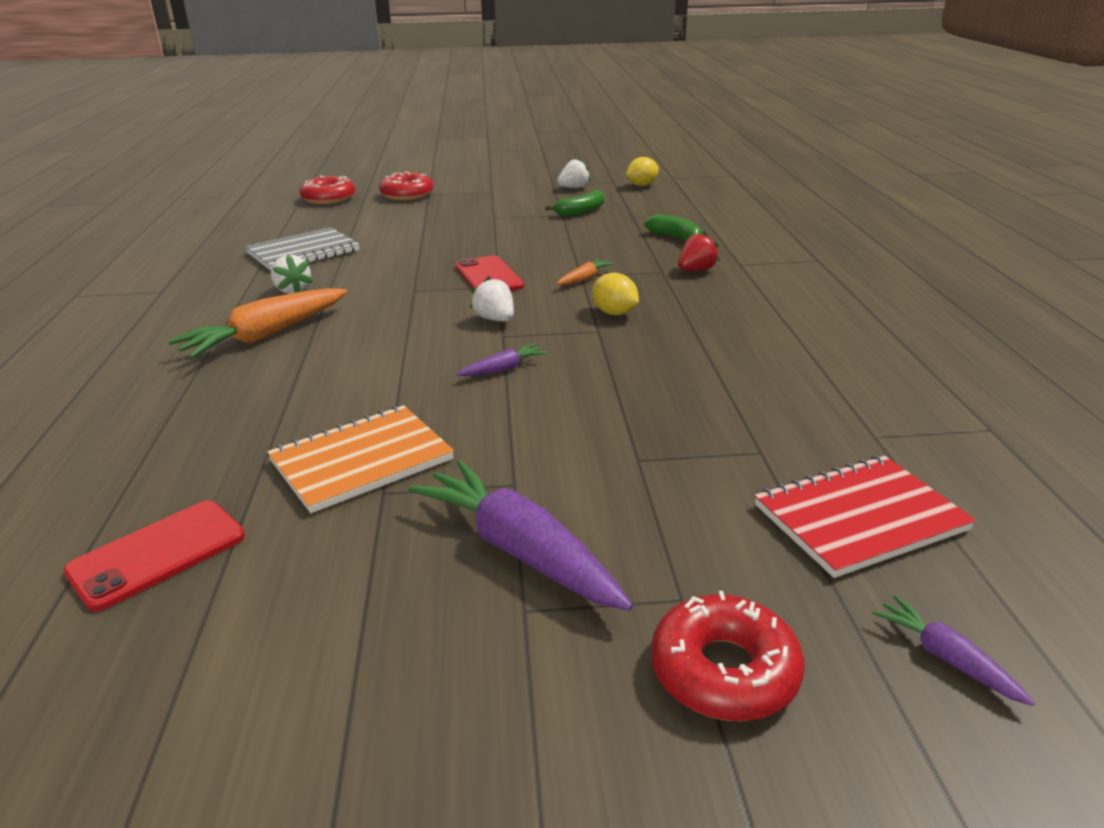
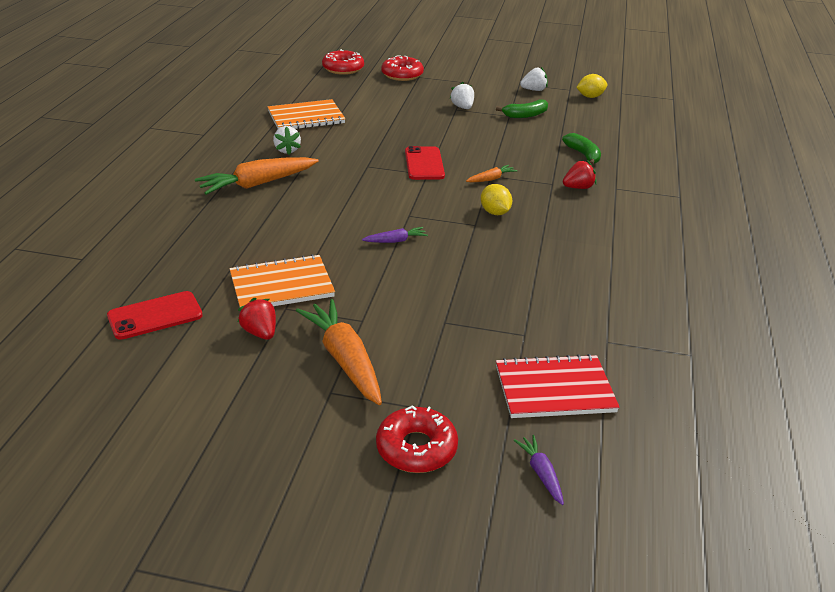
camera: 15 degrees right, 5 degrees up
(303, 252) = (306, 117): grey notebook -> orange notebook
(357, 540) = (260, 332): none -> red strawberry
(495, 319) = (410, 201): white strawberry -> white strawberry (462, 107)
(520, 550) = (345, 360): purple carrot -> orange carrot

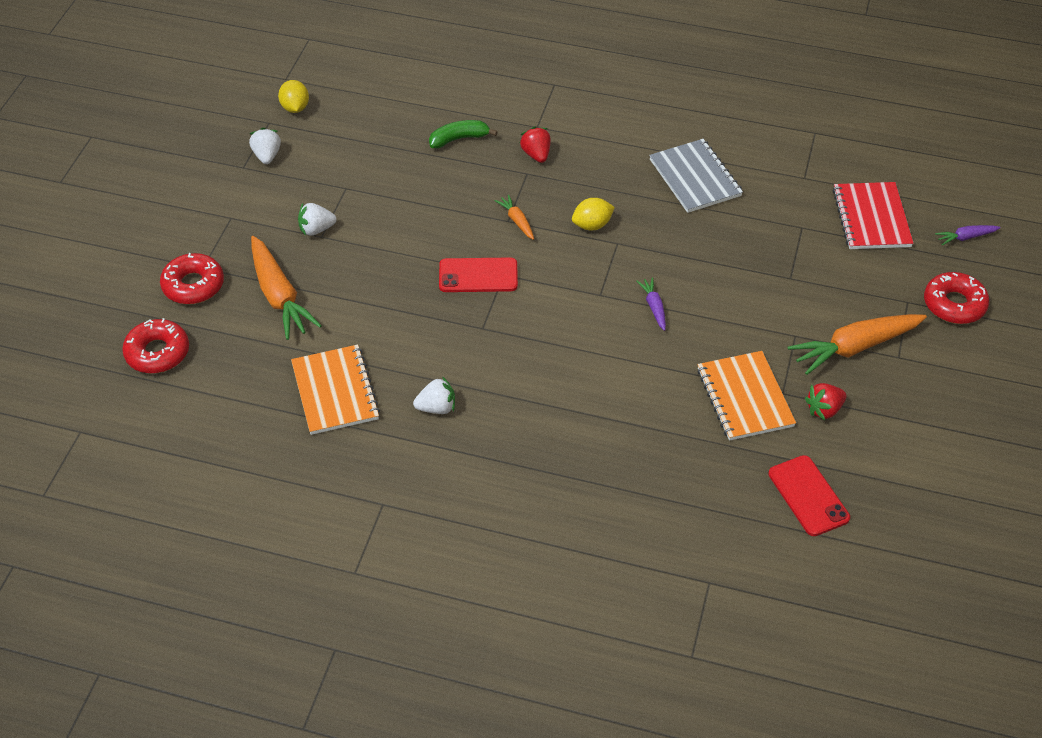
camera: 85 degrees left, 15 degrees up
(257, 184) = (529, 432): orange carrot -> orange carrot (279, 296)
(525, 115) = (346, 173): green banana -> none
(578, 268) = (695, 178): none -> grey notebook

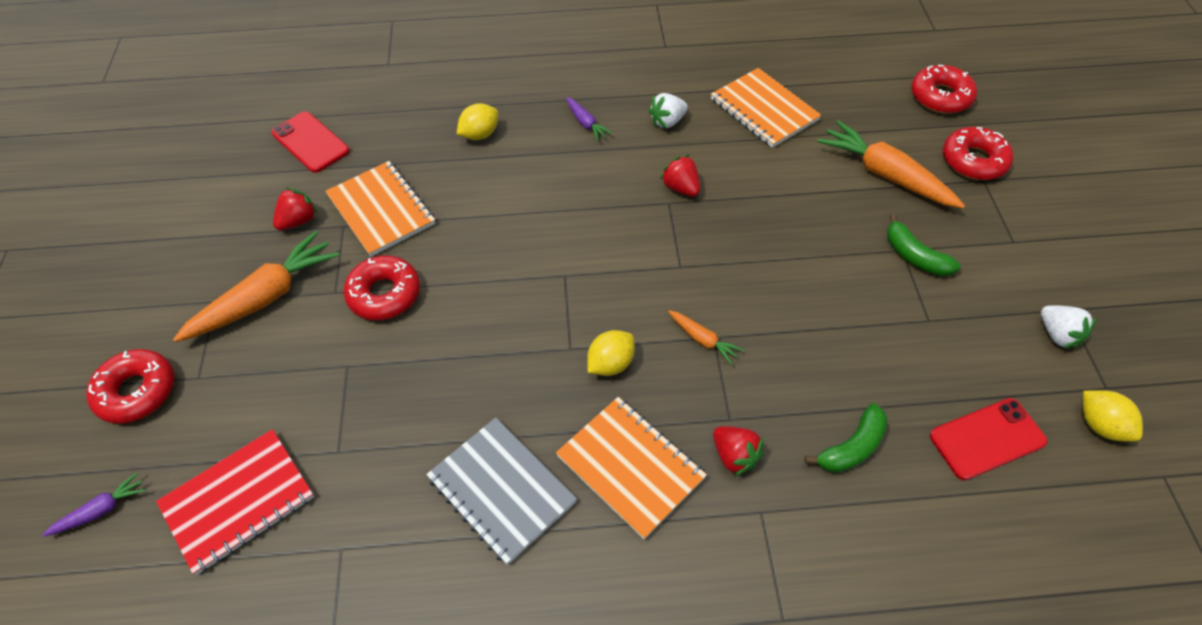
camera: 160 degrees right, 5 degrees up
(316, 229) = (914, 256): white strawberry -> green banana
(464, 338) = (681, 188): none -> red strawberry
(478, 275) = (706, 256): red phone -> red phone (987, 439)
(606, 167) = (630, 467): none -> orange notebook
(630, 451) = (480, 134): none -> yellow lemon
(654, 307) = (500, 278): purple carrot -> purple carrot (586, 123)
(753, 322) = (384, 294): none -> red donut
(871, 218) = (238, 501): red notebook -> red notebook turned 75 degrees clockwise

